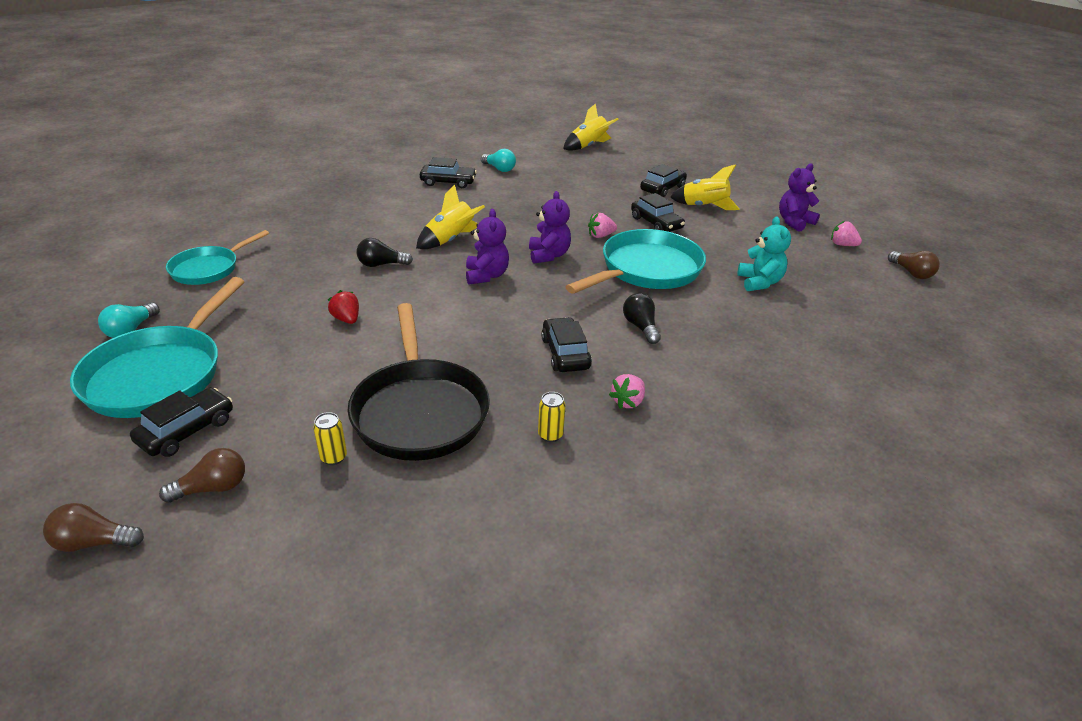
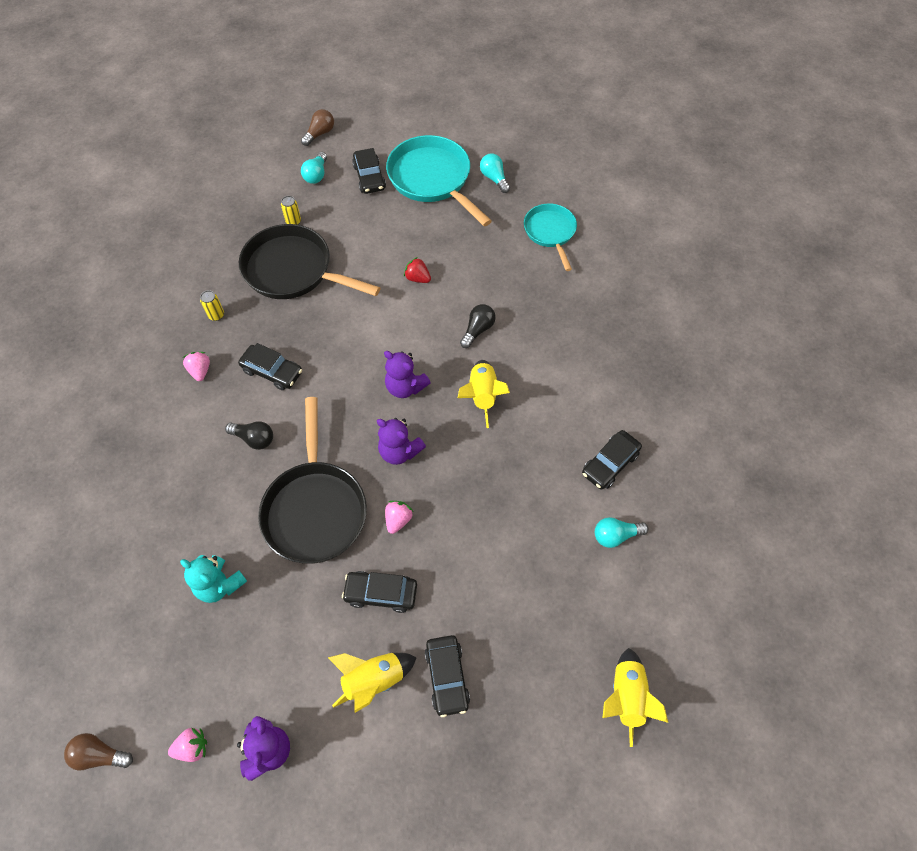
camera: 130 degrees right, 25 degrees up
(212, 488) = (316, 175): brown light bulb -> turquoise light bulb
(346, 319) = (417, 278): red strawberry -> red strawberry turned 150 degrees counterclockwise
(646, 270) = (315, 509): turquoise pan -> black pan

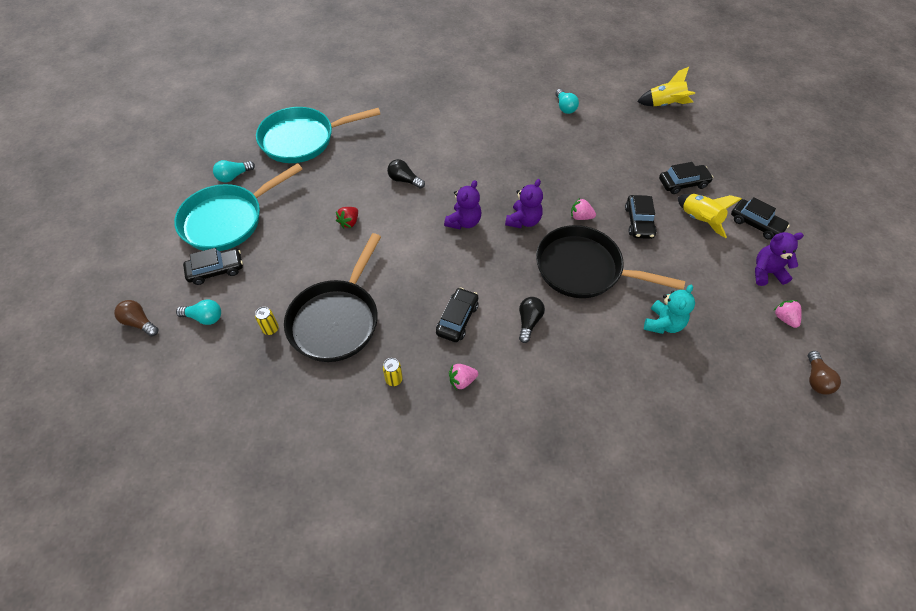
camera: 95 degrees left, 5 degrees down
(315, 509) = (584, 269): black pan -> black pan turned 150 degrees counterclockwise
(482, 396) = (467, 175): yellow rocket -> none
(550, 232) = (302, 139): turquoise pan -> turquoise pan, size x1.64
(610, 464) = (513, 109): black car -> black car (756, 224)

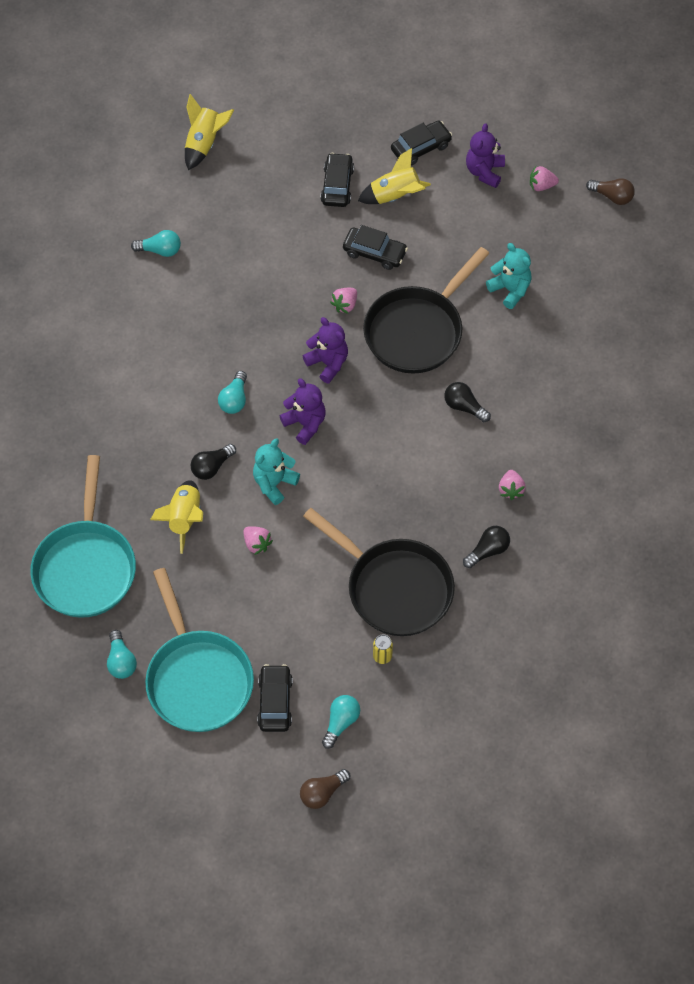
camera: 70 degrees left, 5 degrees up
(349, 222) = (257, 544): red strawberry -> pink strawberry
(356, 177) = (184, 519): none -> yellow rocket
(394, 379) = (488, 551): yellow can -> black light bulb
(404, 218) = (274, 483): none -> turquoise teddy bear
(457, 319) = (436, 471): black car -> none
(465, 177) = (234, 399): none -> turquoise light bulb

